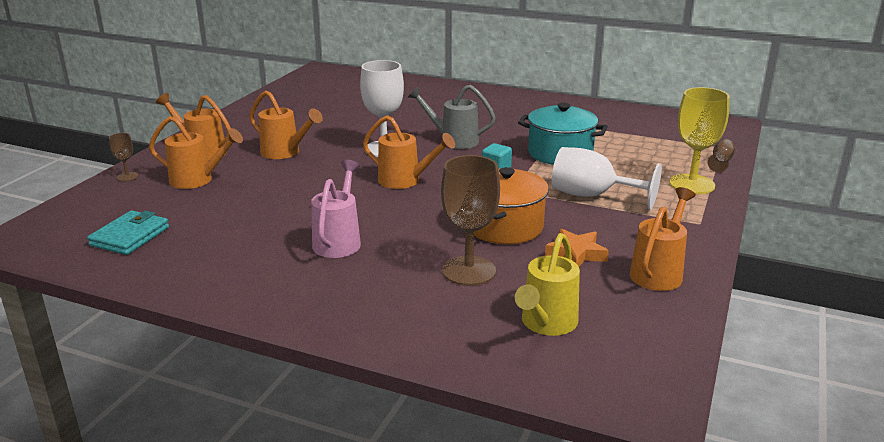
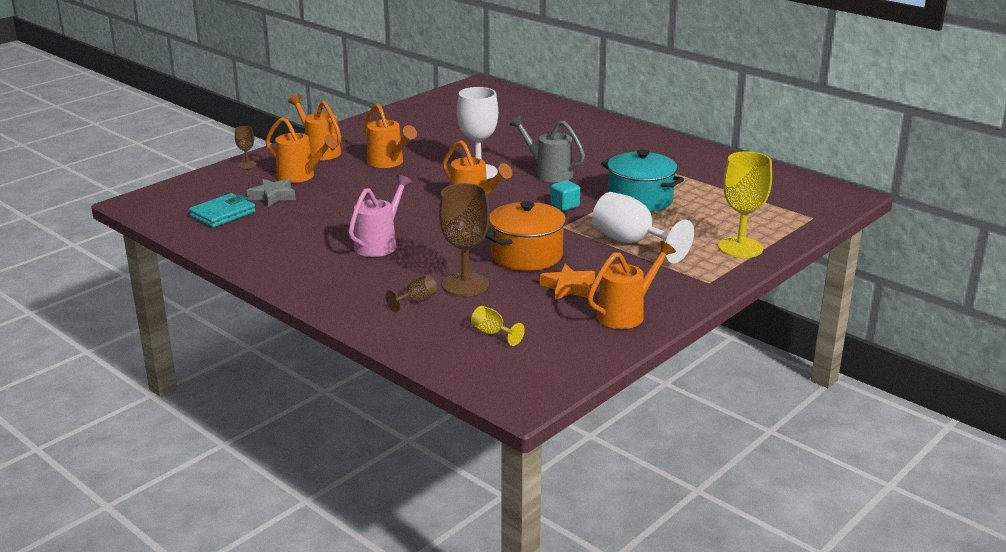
camera: 20 degrees right, 0 degrees up
(179, 206) = (273, 196): none -> grey star
(546, 324) = (492, 333): yellow watering can -> yellow goblet
(721, 162) = (794, 232): brown goblet -> brown goblet (416, 301)

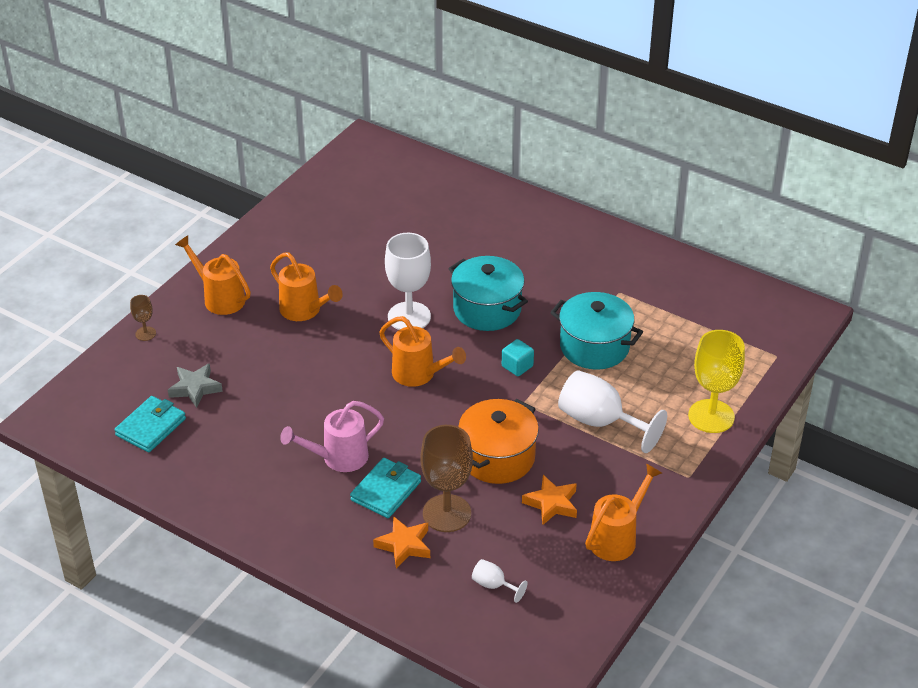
camera: 10 degrees left, 15 degrees up
(300, 176) = (213, 348): orange watering can -> none
(379, 244) = (338, 458): pink watering can -> pink watering can turned 135 degrees counterclockwise
(414, 266) = (386, 491): none -> turquoise wallet
(416, 301) = (404, 545): brown goblet -> orange star
(492, 333) = (493, 585): yellow goblet -> white goblet
(549, 173) = (487, 309): grey watering can -> turquoise pot

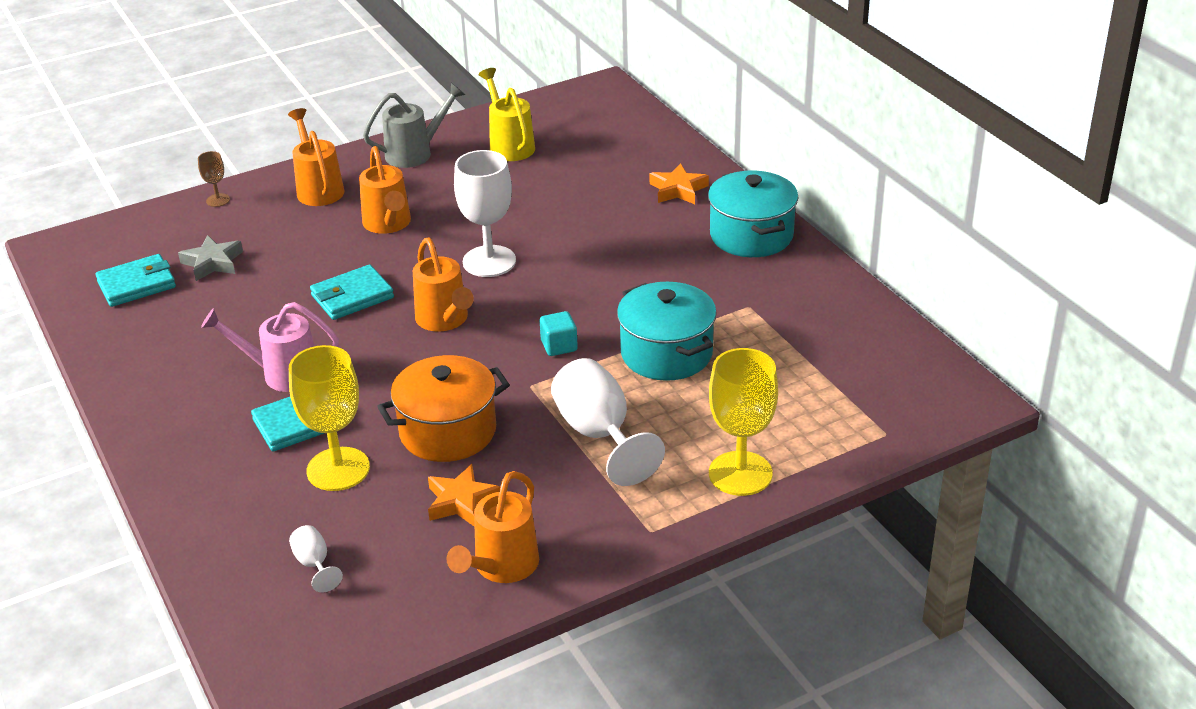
camera: 30 degrees right, 5 degrees down
(269, 243) = (415, 153): none -> grey watering can
(332, 379) = (352, 296): none -> turquoise wallet
(337, 214) = (509, 145): none -> yellow watering can
(404, 545) = (262, 485): orange star -> orange star (678, 190)
(447, 513) = (338, 469): brown goblet -> yellow goblet
(487, 309) = (580, 279): turquoise pot -> turquoise pot (751, 235)
(617, 538) = (501, 567): orange watering can -> orange watering can turned 135 degrees clockwise

